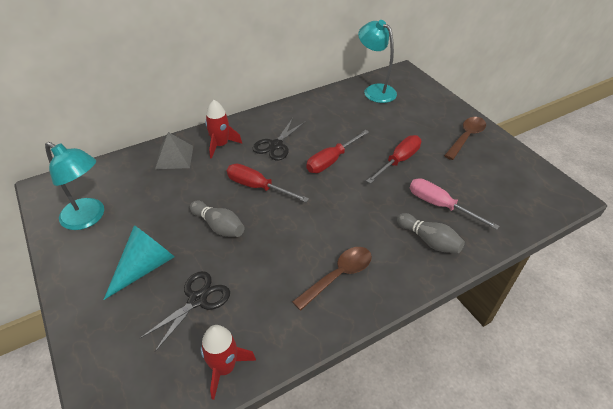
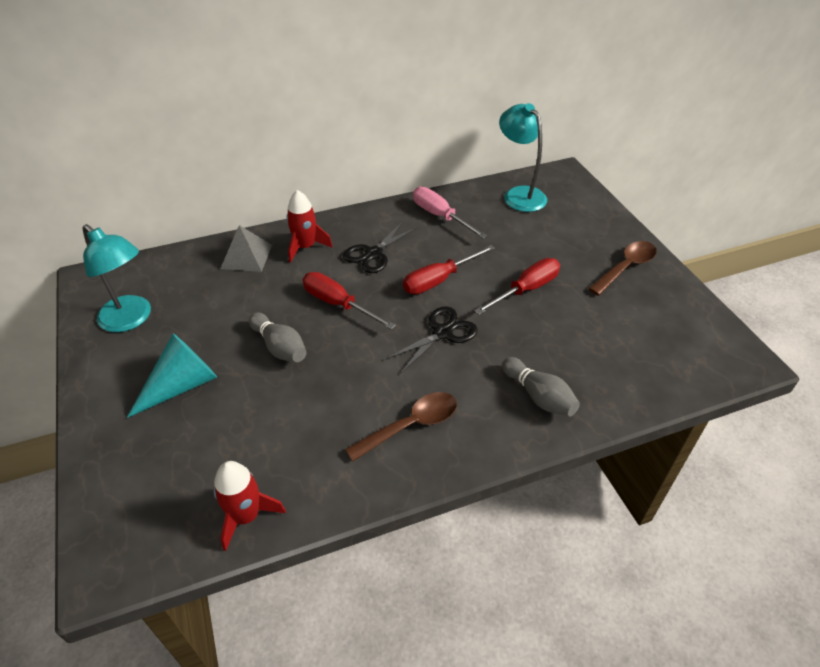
camera: 10 degrees right, 0 degrees up
(197, 300) = (234, 432): black scissors -> black scissors (442, 333)
(440, 205) = (565, 353): pink screwdriver -> pink screwdriver (440, 216)

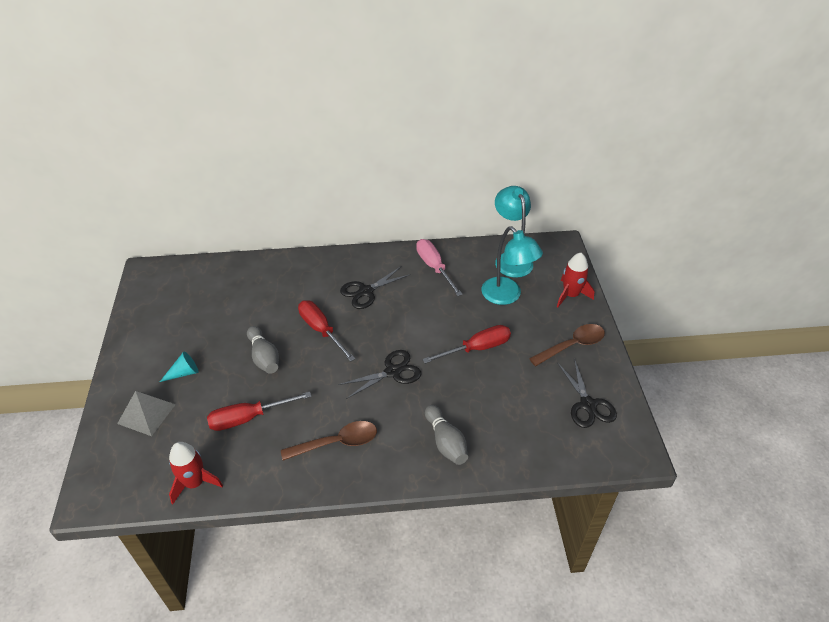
camera: 15 degrees right, 0 degrees up
(131, 319) = (165, 312): turquoise lamp -> turquoise lamp (506, 296)
(182, 385) = (184, 373): turquoise cone -> turquoise cone, size x0.55
(246, 256) = (266, 275): grey pyramid -> grey pyramid (146, 414)
(305, 247) = (314, 275): red rocket -> red rocket (570, 295)
(439, 280) = (409, 325): red screwdriver -> red screwdriver (249, 418)
(672, 323) = (588, 405): none -> black scissors

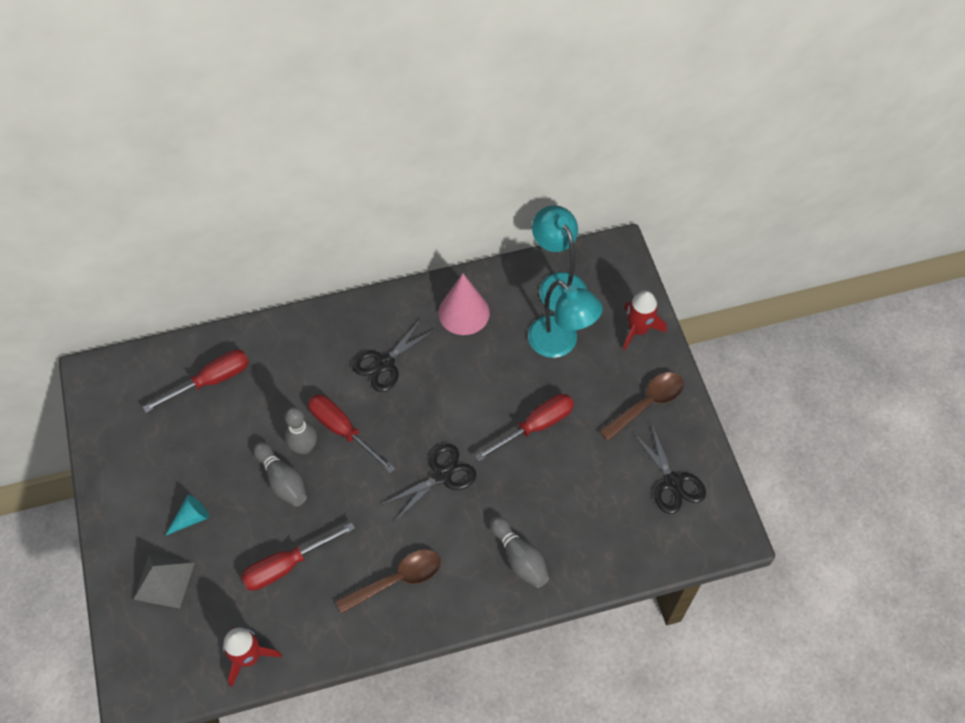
camera: 10 degrees left, 15 degrees up
(231, 285) = (211, 381): none -> red screwdriver
(288, 337) = (304, 447): none -> grey bowling pin
(434, 267) = (464, 312): pink screwdriver -> pink cone

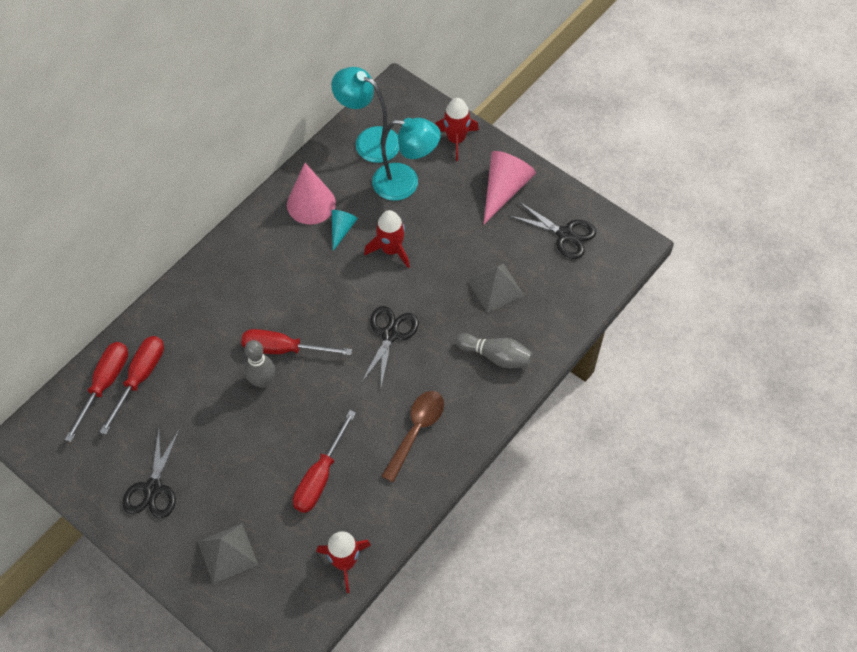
camera: 35 degrees left, 0 degrees up
(191, 518) = (211, 492): turquoise cone -> turquoise cone (342, 230)
(282, 480) = (265, 416): grey bowling pin -> none
(385, 363) = (277, 278): black scissors -> black scissors (153, 488)
(501, 397) = (391, 250): none -> red rocket
(535, 426) = (433, 255): red screwdriver -> red screwdriver (104, 384)
(568, 492) = (495, 287): none -> grey pyramid
(647, 404) = (504, 189): brown spoon -> pink cone

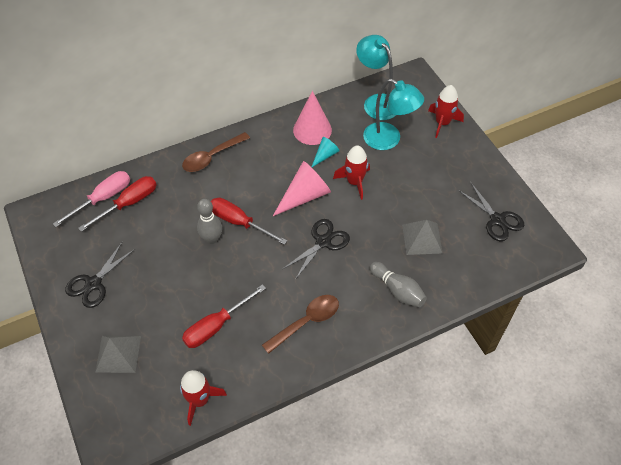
camera: 25 degrees right, 5 degrees down
(104, 384) = (103, 198): red screwdriver -> pink screwdriver
(209, 283) = (211, 157): none -> brown spoon
(504, 189) = (463, 170): pink cone -> pink cone (304, 196)

